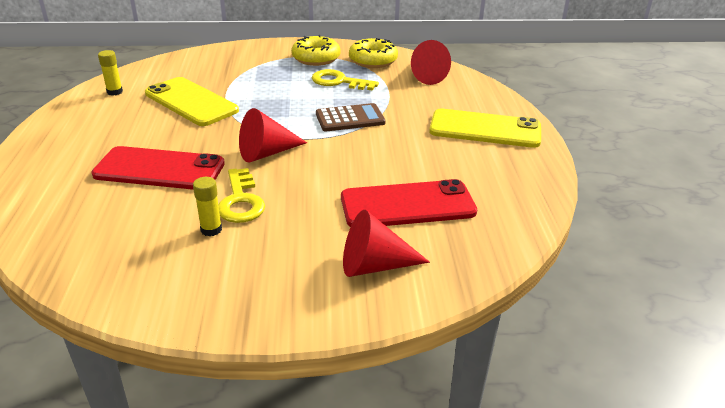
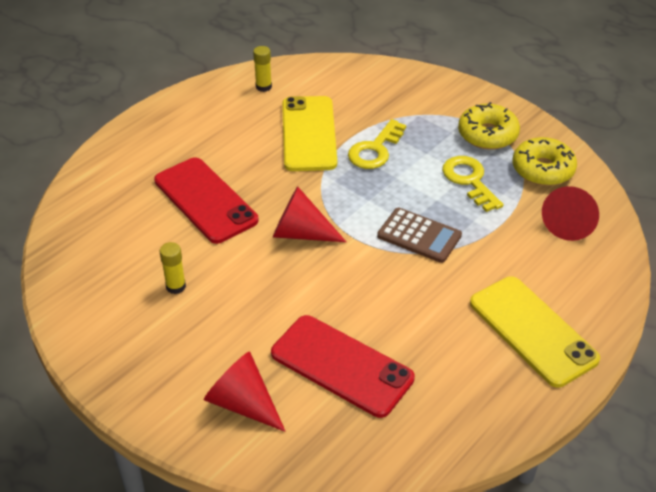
camera: 45 degrees right, 10 degrees up
(241, 201) = (225, 272): yellow key -> yellow key (375, 150)

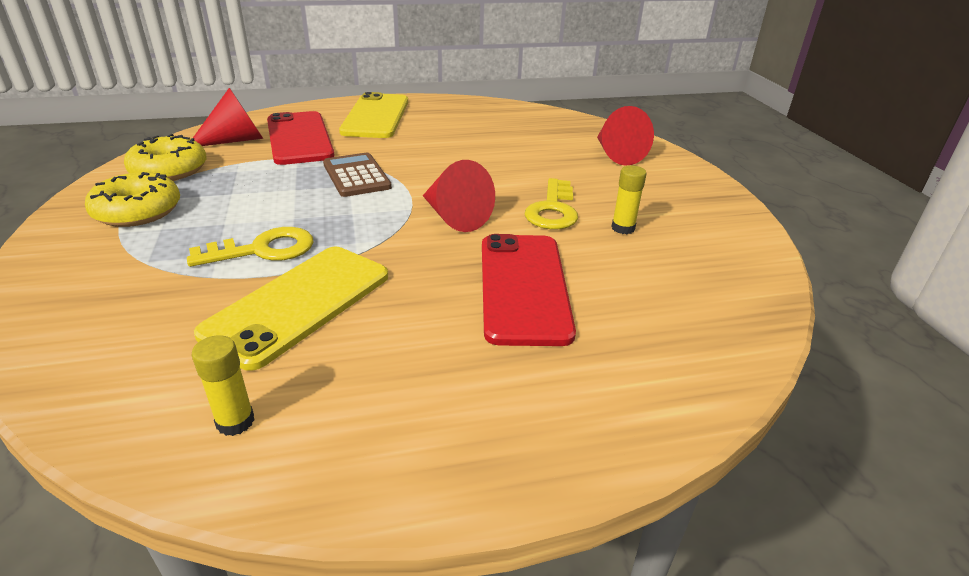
camera: 145 degrees left, 10 degrees down
(341, 366) = (525, 145): red phone -> red phone (299, 138)
(469, 181) = (240, 188): yellow key -> yellow key (553, 210)

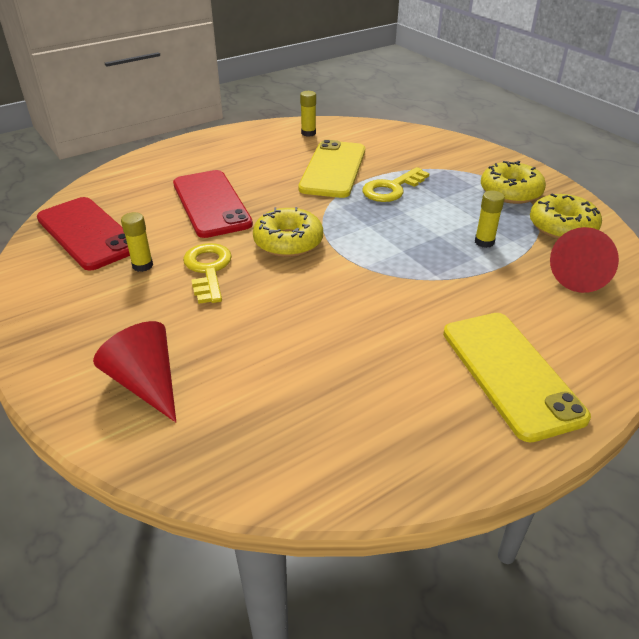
camera: 160 degrees right, 5 degrees up
(264, 175) = (484, 242): none -> yellow glue stick
(299, 138) = (531, 298): red phone -> red phone (87, 233)
(356, 176) = (409, 262): brown calculator -> none
(454, 217) = (288, 242): red cone -> yellow donut

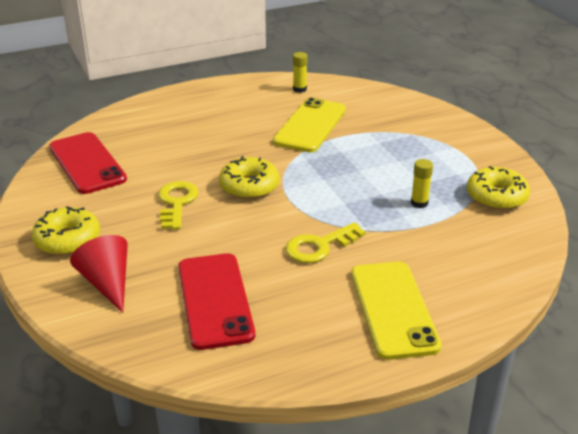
camera: 10 degrees right, 5 degrees down
(142, 265) = (125, 194): yellow glue stick -> none
(211, 204) = (194, 147): red phone -> red phone (215, 300)
(392, 188) = (356, 148): yellow key -> yellow key (319, 246)
(510, 192) = (464, 161): yellow donut -> yellow donut (67, 240)
(582, 276) = (493, 240): red cone -> none

